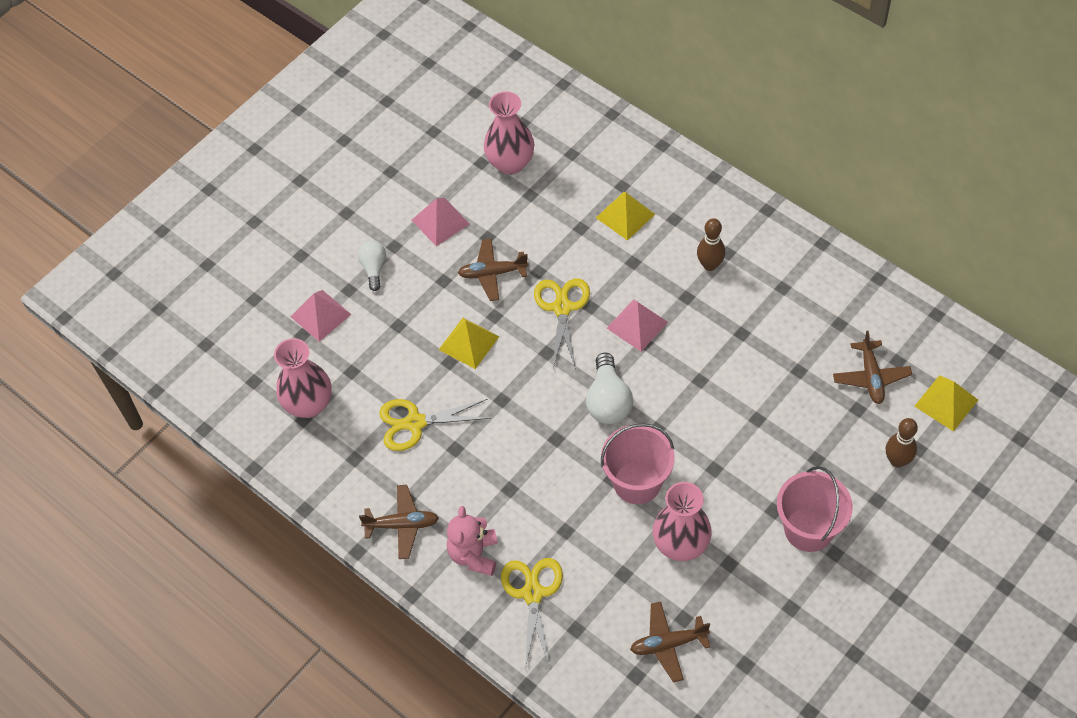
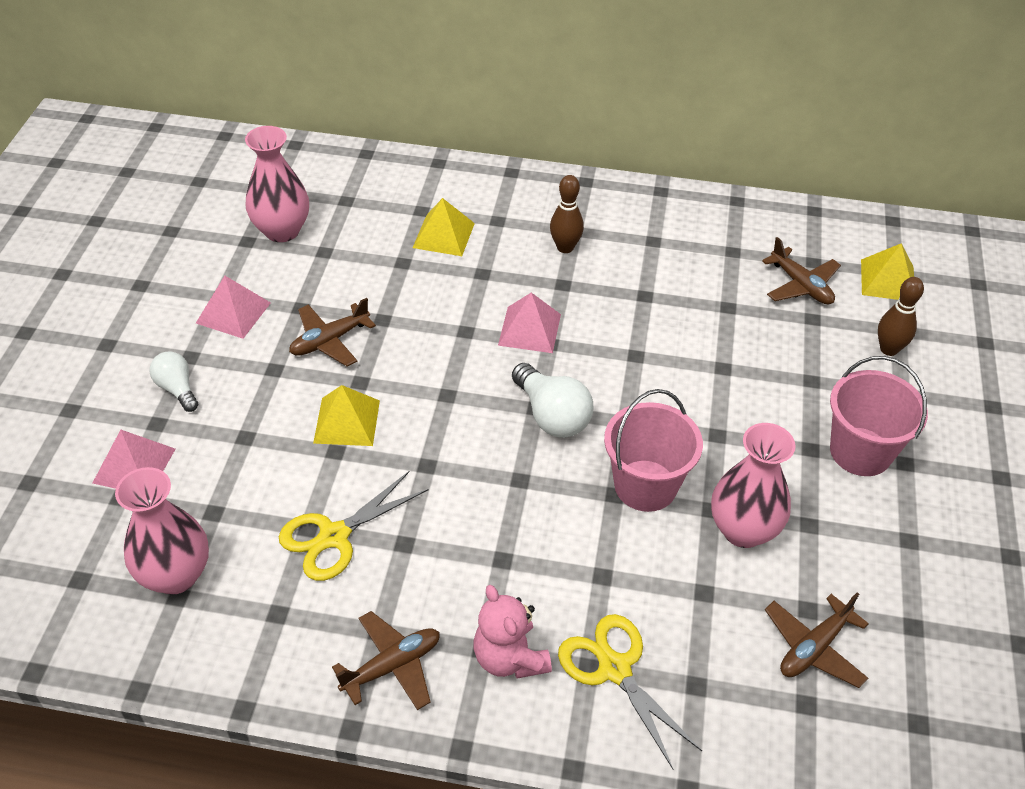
camera: 35 degrees left, 10 degrees down
(562, 308) = (434, 344): yellow scissors -> none

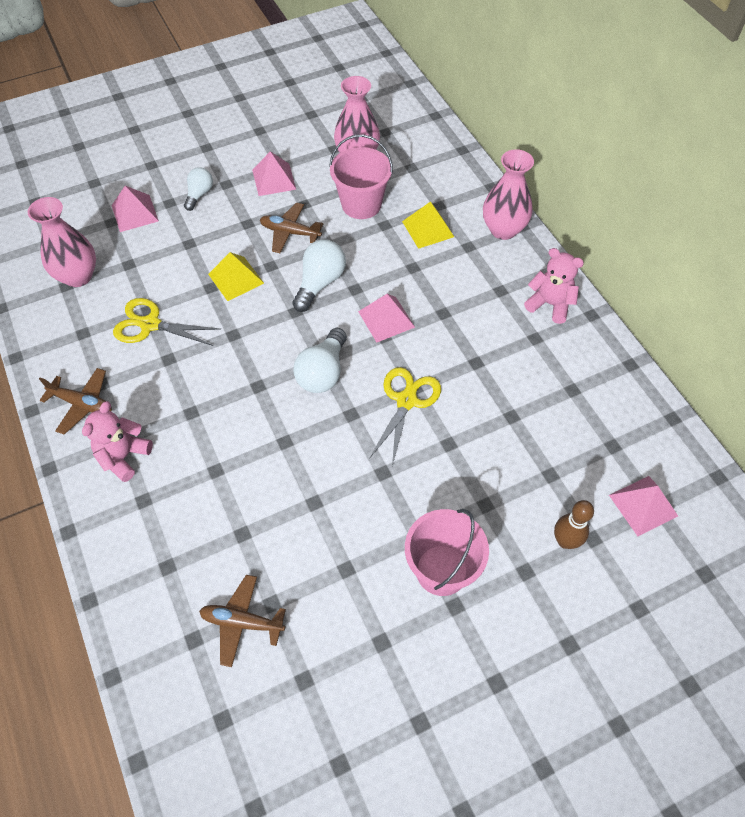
camera: 55 degrees right, 10 degrees up
(428, 354) = (320, 283): none -> white light bulb
(565, 247) = (479, 294): brown bowling pin -> none
(614, 669) = (150, 515): yellow scissors -> yellow scissors (406, 400)
(623, 209) = (550, 304): none -> pink teddy bear
(645, 485) = (305, 454): pink bucket -> pink bucket (361, 204)
(743, 530) = (310, 530): pink vase -> pink vase (503, 229)
(801, 285) = (579, 450): brown plane -> none
(888, 280) = (643, 505): yellow pyramid -> pink pyramid

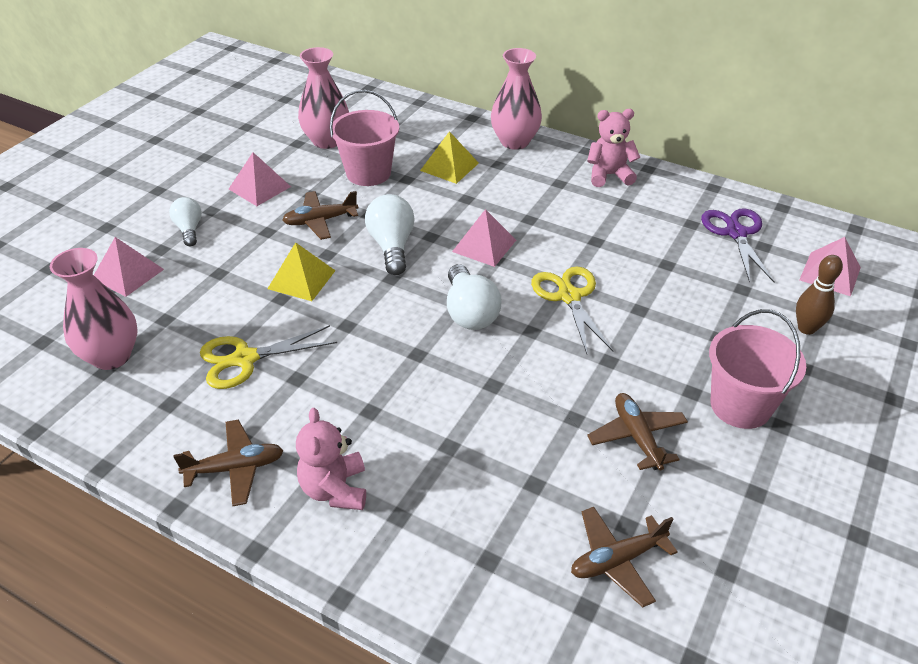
camera: 35 degrees left, 15 degrees down
(342, 544) = (637, 437): none -> brown plane
(601, 420) = (736, 233): none -> purple scissors

